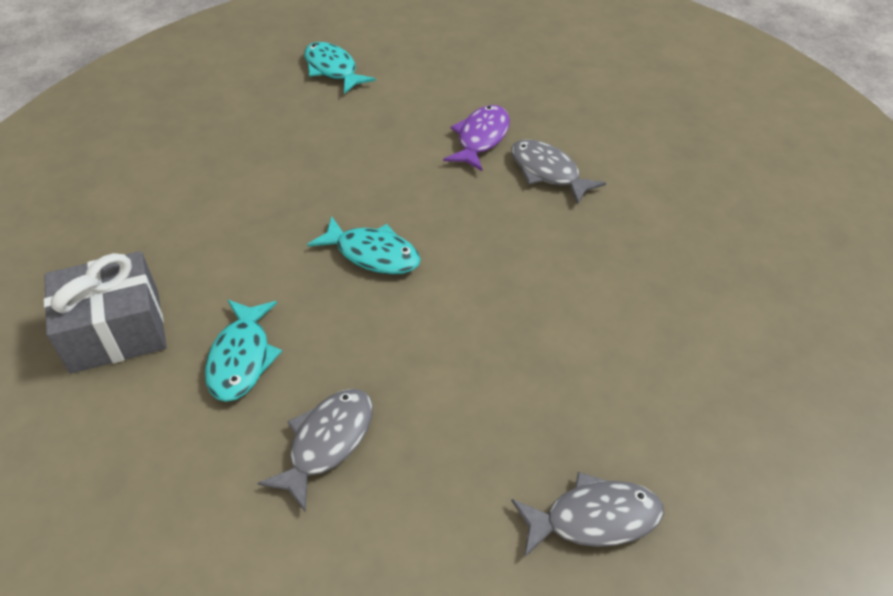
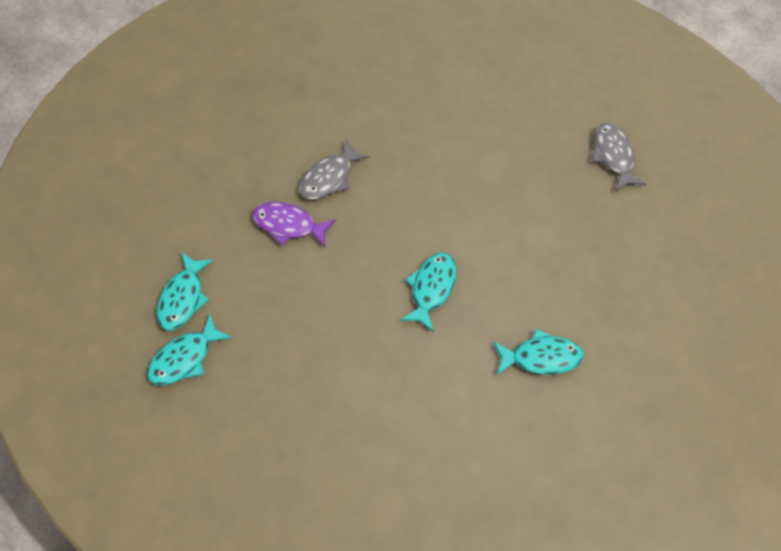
camera: 95 degrees left, 15 degrees up
(115, 331) = (531, 451): grey gift -> none
(327, 442) = (595, 292): grey fish -> none
(400, 68) = (183, 298): none -> turquoise fish

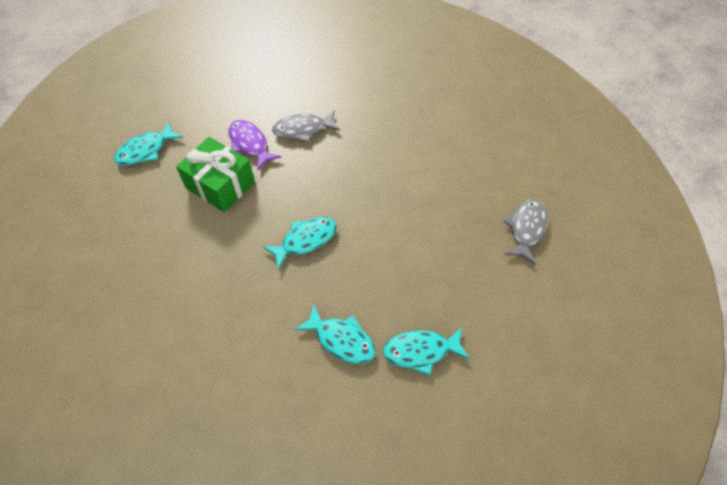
camera: 35 degrees right, 5 degrees down
(185, 358) = (112, 186): turquoise fish -> turquoise fish (421, 351)
(298, 286) = (220, 185): none -> green gift

